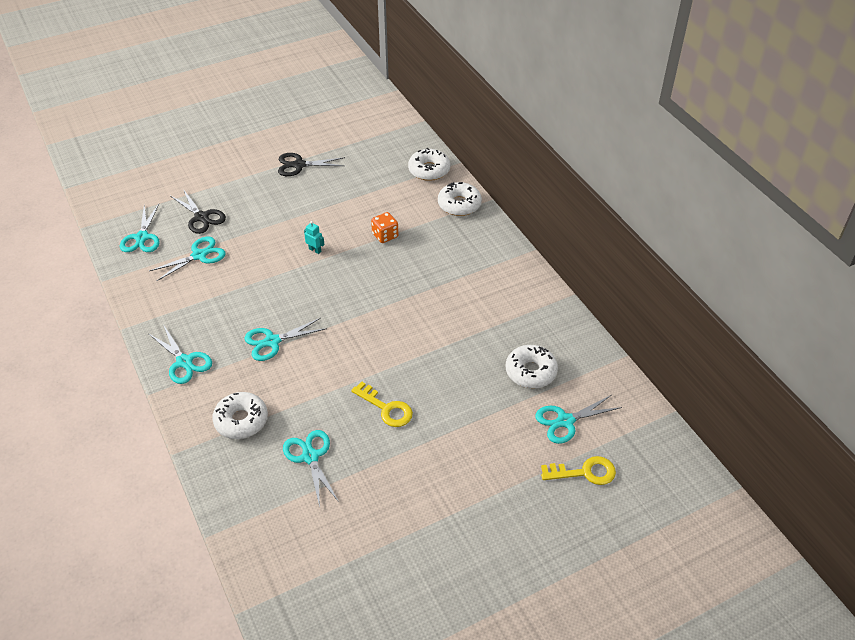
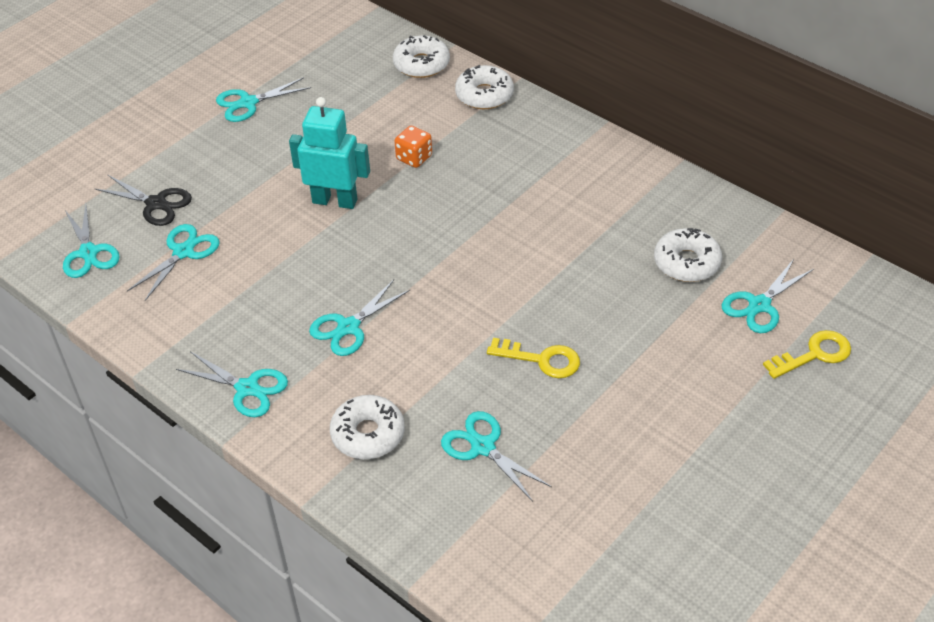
camera: 20 degrees left, 0 degrees up
(299, 165) = (248, 103): black scissors -> turquoise scissors
(315, 250) = (335, 201): turquoise robot -> turquoise robot, size x2.43

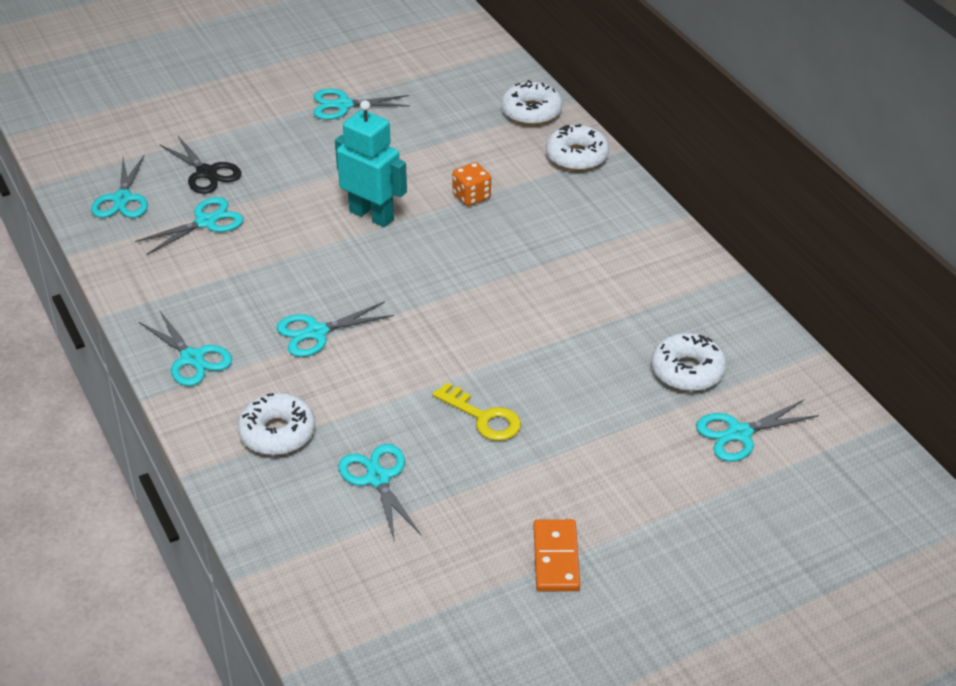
camera: 20 degrees right, 5 degrees down
(675, 467) = (556, 558): none -> orange domino
(814, 354) = (768, 498): yellow key -> none

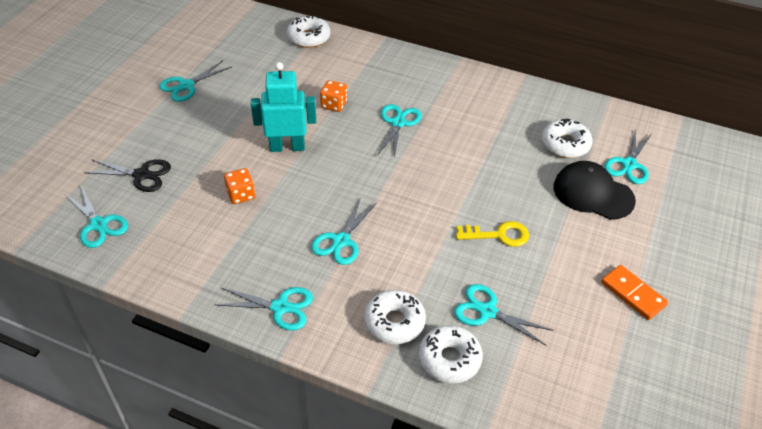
camera: 40 degrees left, 5 degrees up
(206, 222) = (180, 209): turquoise scissors -> turquoise scissors (398, 123)
(274, 238) = (241, 195): none -> orange dice
(577, 156) = (365, 52): white donut -> white donut (449, 359)
(649, 438) = (593, 193): none -> black cap

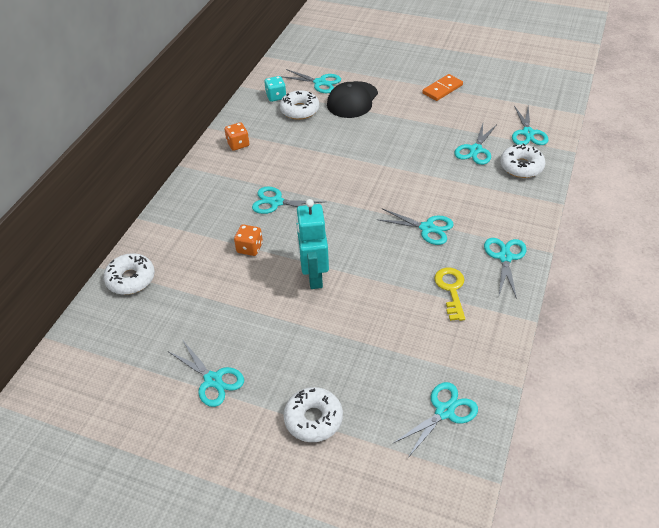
camera: 90 degrees left, 0 degrees up
(141, 175) = (367, 390): black scissors -> none
(241, 195) = (384, 301): orange dice -> orange dice (238, 144)
(394, 322) = (499, 194): white donut -> white donut (313, 419)
(498, 235) = (402, 144): yellow key -> yellow key (451, 289)
(529, 384) = (528, 133): none -> turquoise scissors
(592, 125) = (276, 96): none -> turquoise dice

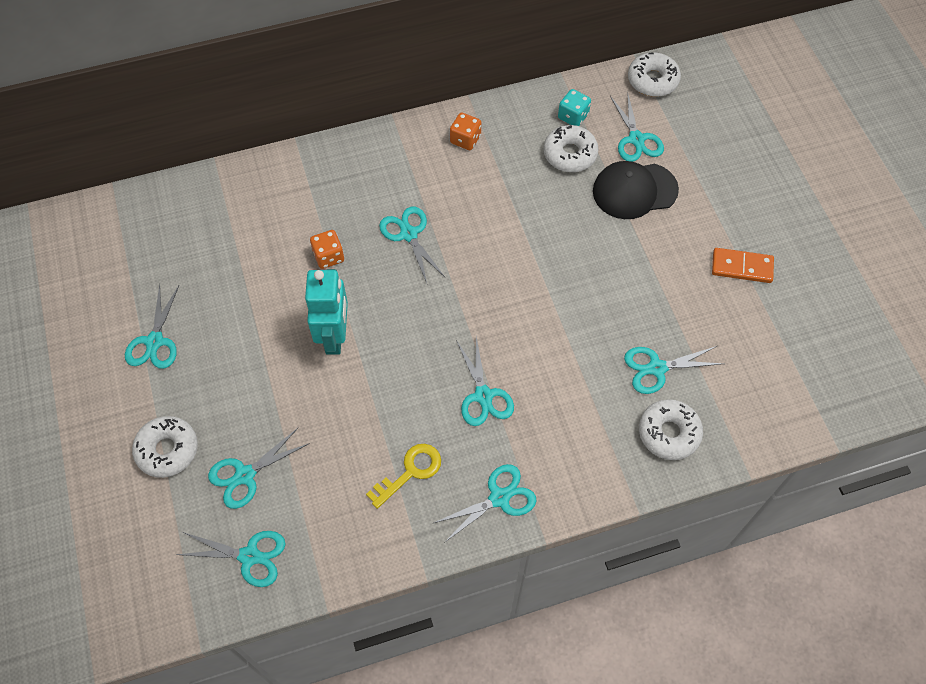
camera: 50 degrees right, 15 degrees up
(131, 279) = (218, 192): white donut -> white donut (652, 80)
(314, 276) = (335, 336): turquoise robot -> turquoise robot turned 135 degrees clockwise
(528, 133) = (740, 407): turquoise scissors -> turquoise scissors (245, 475)

